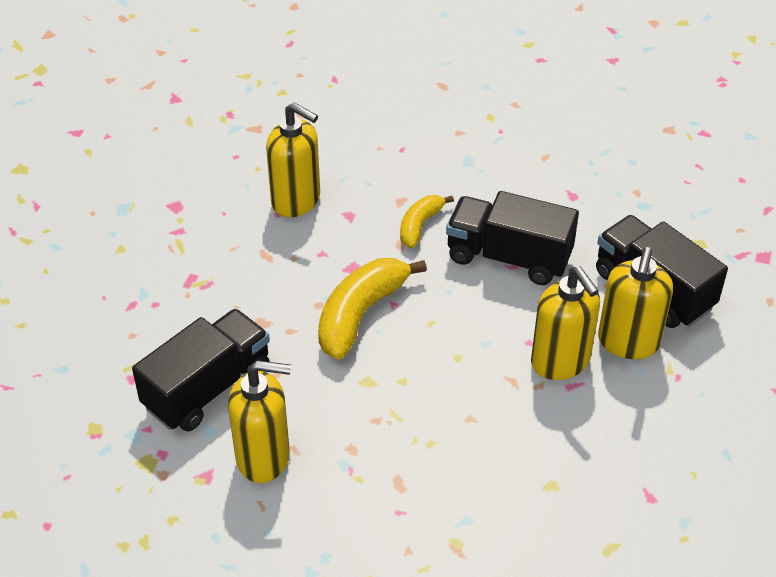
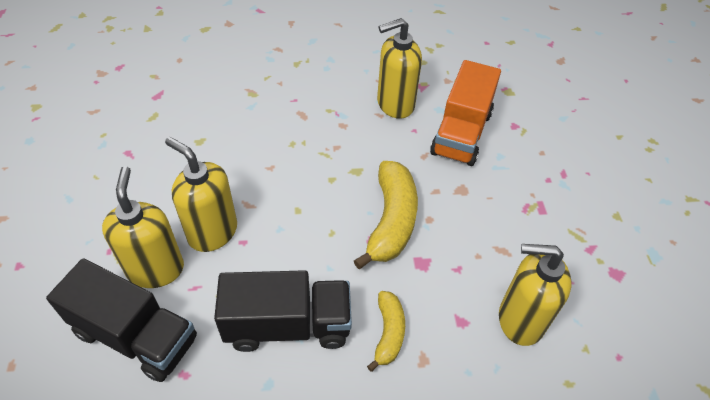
camera: 155 degrees right, 5 degrees up
(208, 388) = (461, 133): black truck -> orange truck

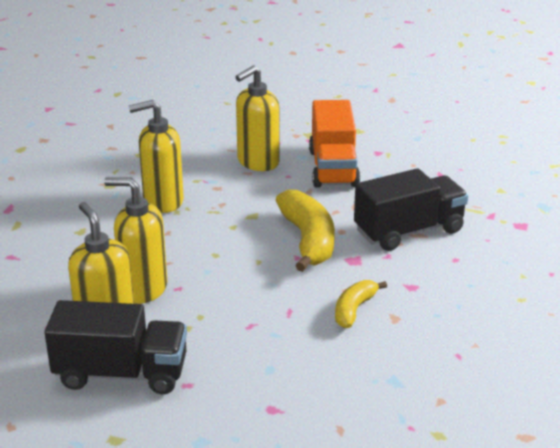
camera: 20 degrees left, 20 degrees down
(288, 325) = (261, 329): black truck -> black truck (409, 231)
(388, 333) = (354, 310): yellow banana -> yellow banana turned 135 degrees counterclockwise
(520, 320) = (459, 273): yellow soap dispenser -> yellow soap dispenser (162, 201)

